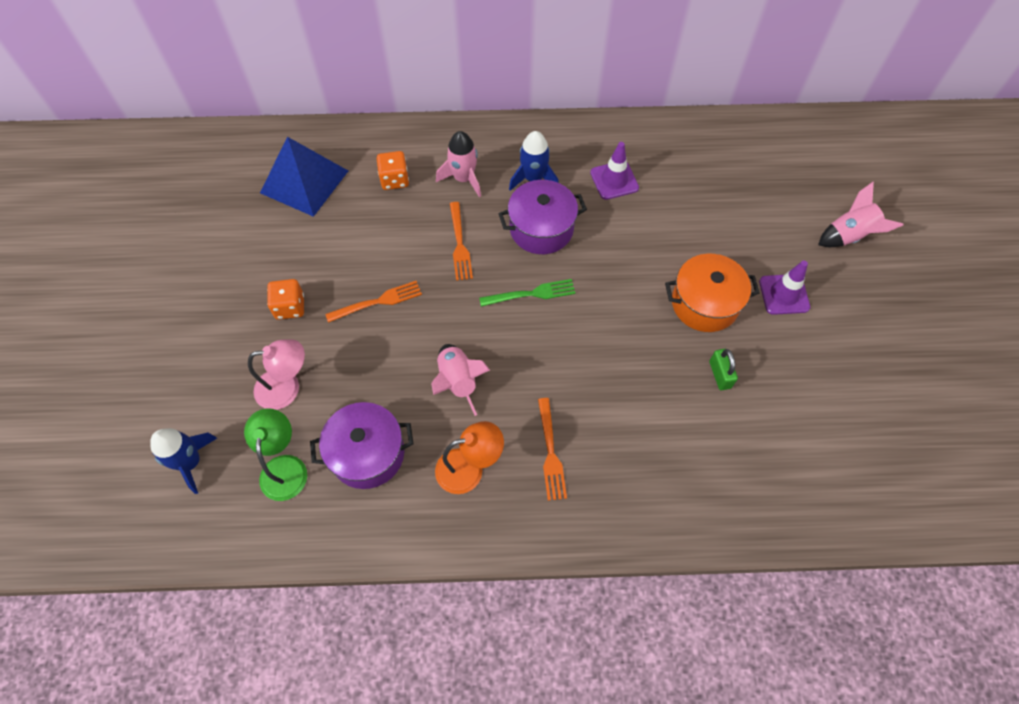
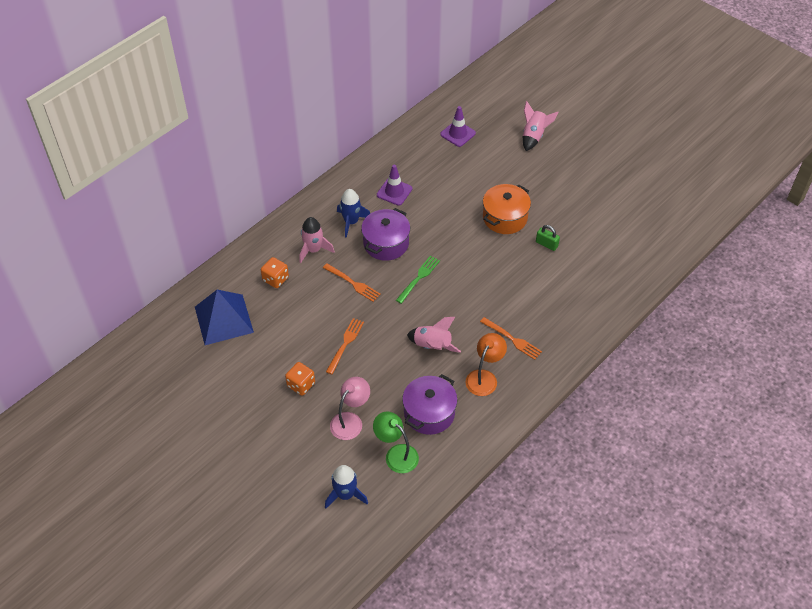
camera: 45 degrees left, 10 degrees down
(784, 294) = (535, 186): purple traffic cone -> purple traffic cone (458, 134)

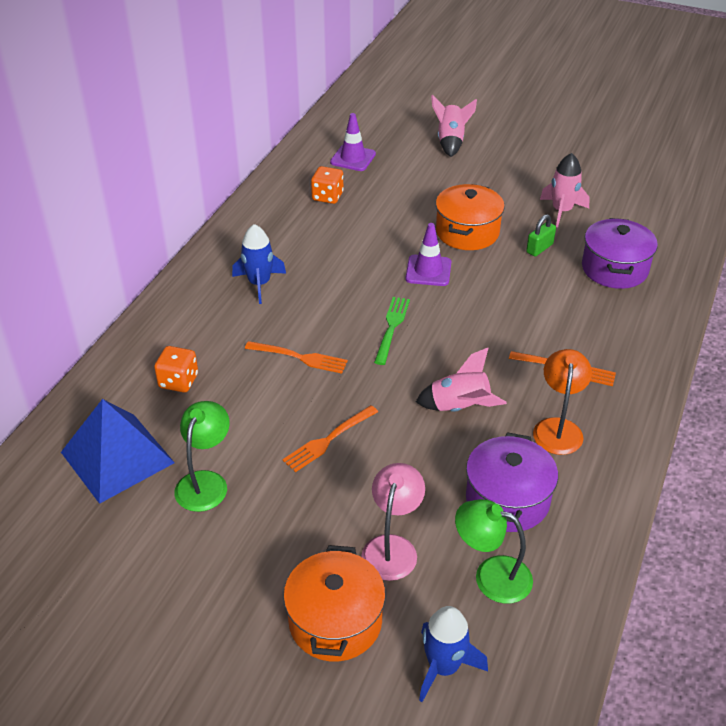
camera: 20 degrees left, 10 degrees down
(266, 350) = (205, 482): none -> green lamp
(301, 384) = (286, 517): orange dice -> orange dice (327, 196)
(301, 452) = (335, 621): none -> orange pot
(313, 250) = (220, 330): pink rocket -> pink rocket (562, 211)
(345, 344) = (328, 440): orange fork -> orange fork turned 135 degrees counterclockwise
(386, 243) = (322, 298): purple pot -> purple pot (614, 269)
(394, 192) = (302, 236): purple traffic cone -> purple traffic cone (428, 271)
(546, 244) = (539, 248): green padlock -> green padlock turned 60 degrees counterclockwise

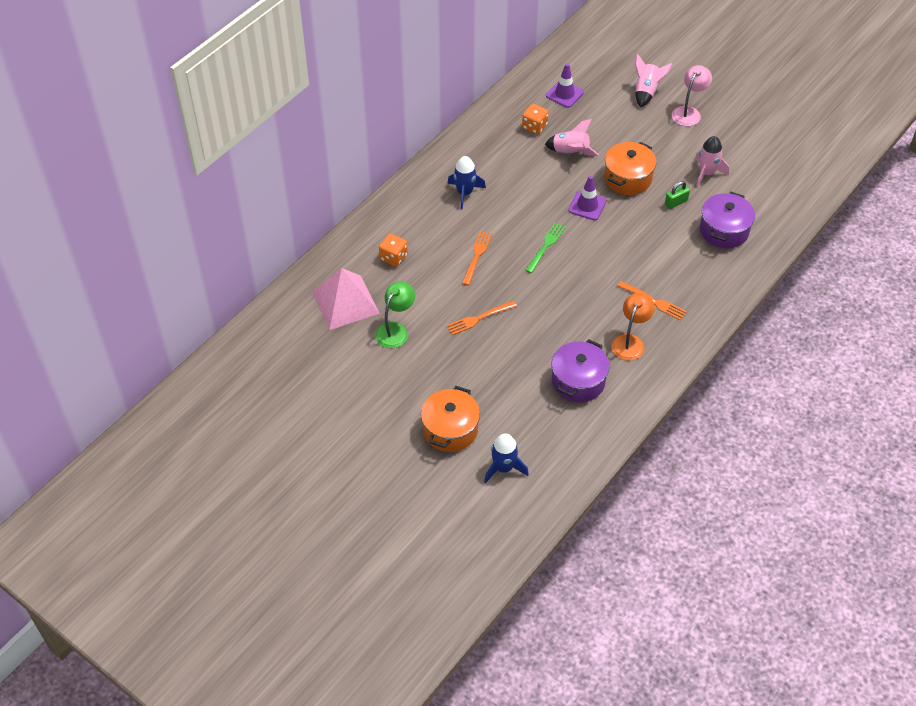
camera: 15 degrees right, 10 degrees up
(117, 457) = (345, 302): blue pyramid -> pink pyramid
(299, 357) = (477, 256): orange fork -> orange fork turned 105 degrees counterclockwise
(392, 547) = (497, 395): pink lamp -> pink lamp (688, 112)
(459, 407) = (571, 314): pink rocket -> pink rocket (570, 152)
(491, 575) = (550, 424): green lamp -> none

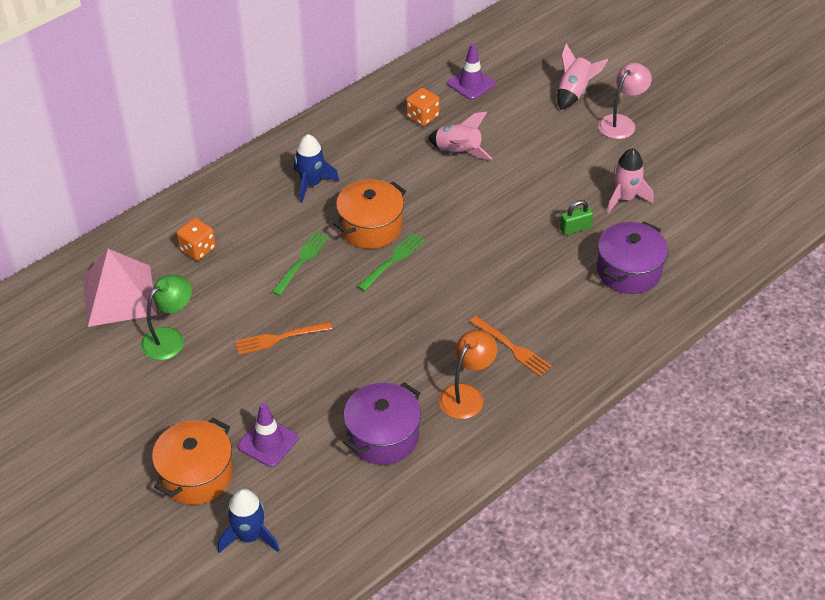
camera: 10 degrees right, 5 degrees down
(477, 256) = (302, 261): orange fork -> green fork
(587, 206) = (460, 218): purple traffic cone -> purple traffic cone (268, 442)
(628, 178) = (521, 191): orange pot -> orange pot (370, 227)

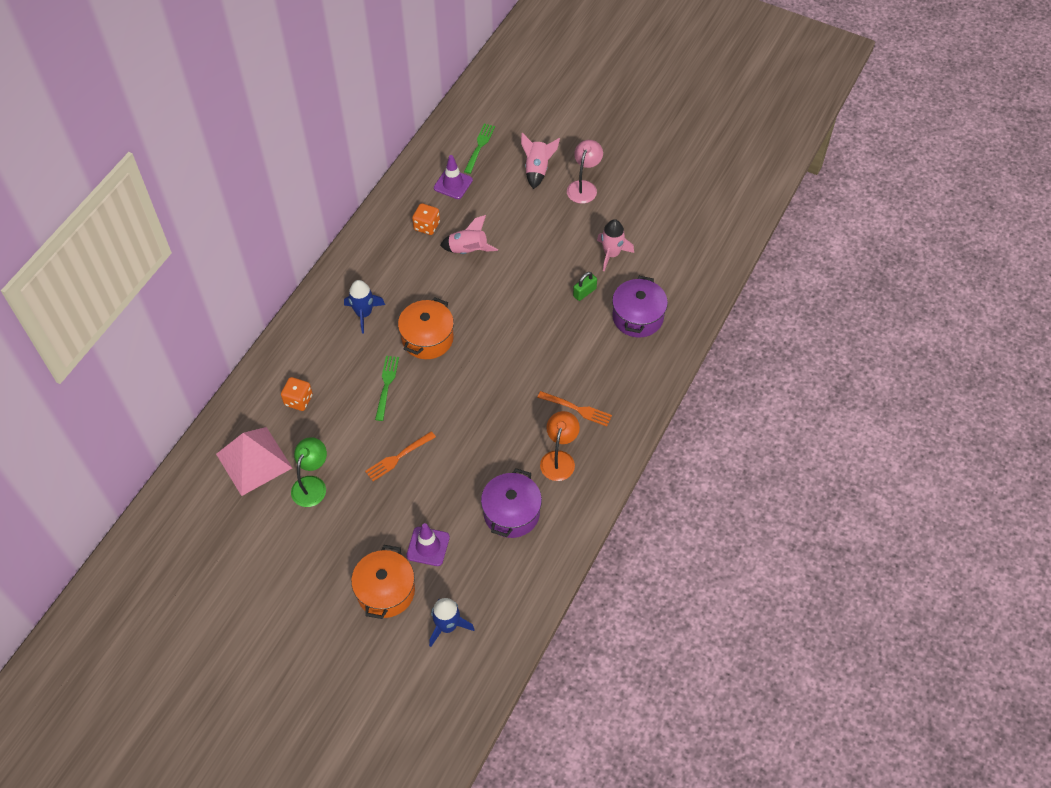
camera: 20 degrees left, 10 degrees up
(393, 260) = (457, 362): green fork -> green fork (479, 147)

